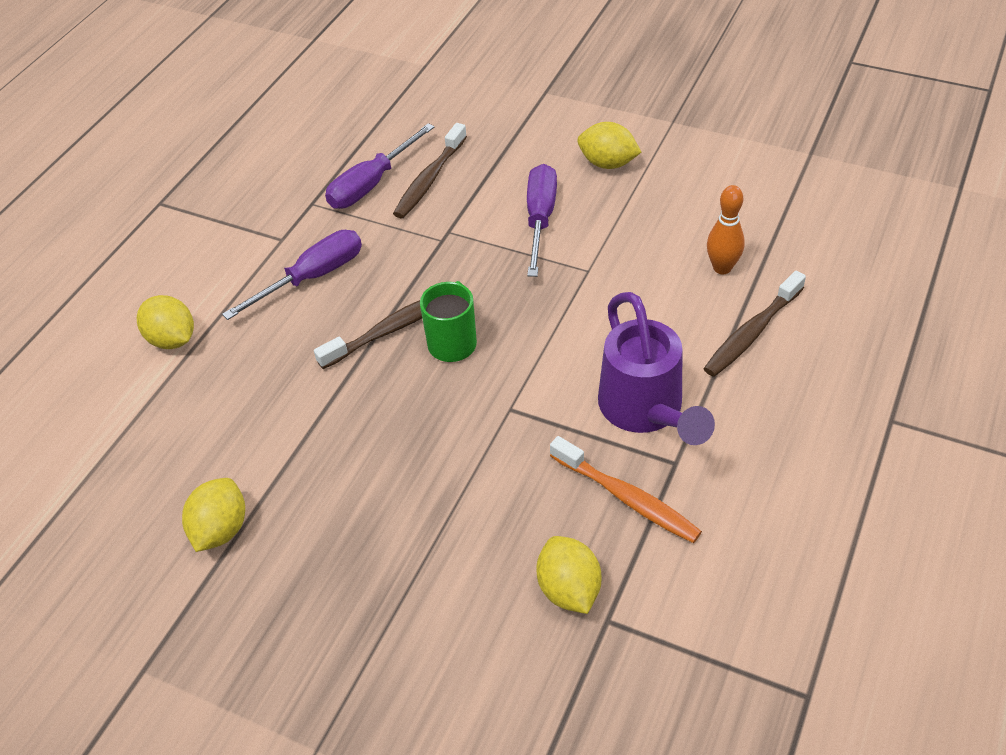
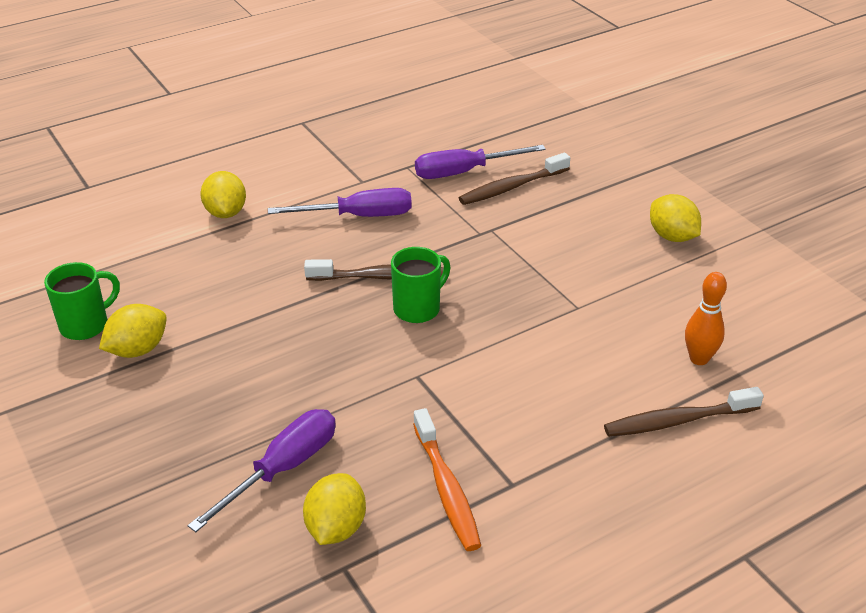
camera: 30 degrees right, 10 degrees down
(139, 534) = (86, 325): none -> green mug
(540, 219) = (573, 253): purple screwdriver -> purple screwdriver (282, 469)
(645, 411) = (525, 433): purple watering can -> none

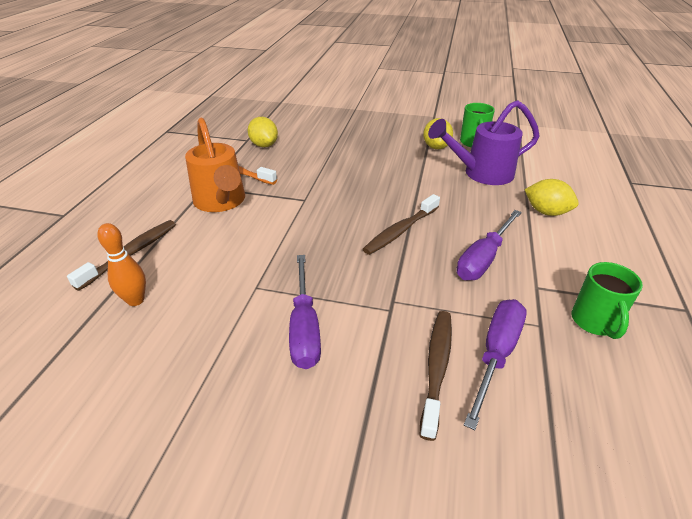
camera: 135 degrees right, 0 degrees up
(182, 281) = (481, 174): none -> purple watering can
(282, 469) = (310, 148): purple screwdriver -> purple screwdriver (304, 328)
(418, 308) = (352, 227): green mug -> green mug (594, 322)
(517, 437) = (221, 202): none -> orange watering can
(672, 236) = (231, 416): yellow lemon -> none

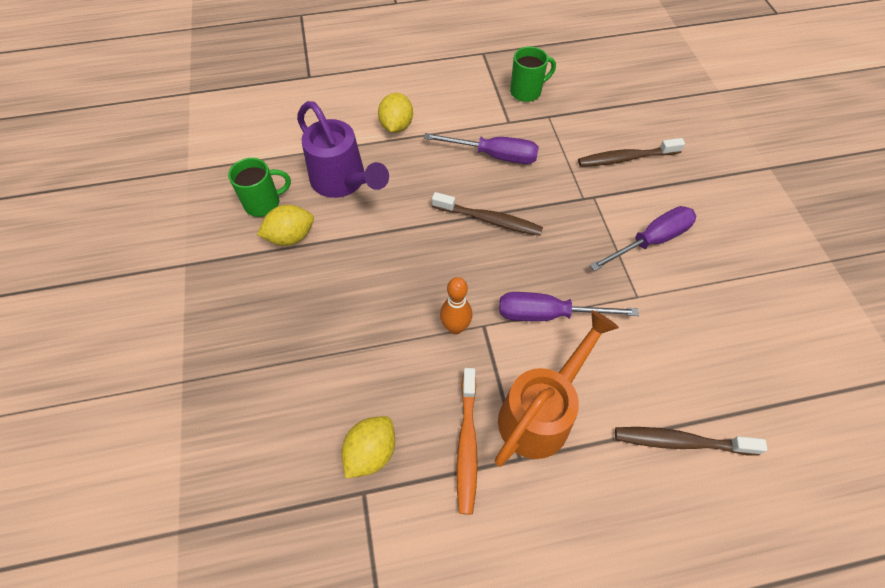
camera: 115 degrees left, 20 degrees up
(135, 300) = (723, 382): orange bowling pin -> orange bowling pin (455, 327)
(496, 354) = (592, 133): purple screwdriver -> purple screwdriver (548, 314)

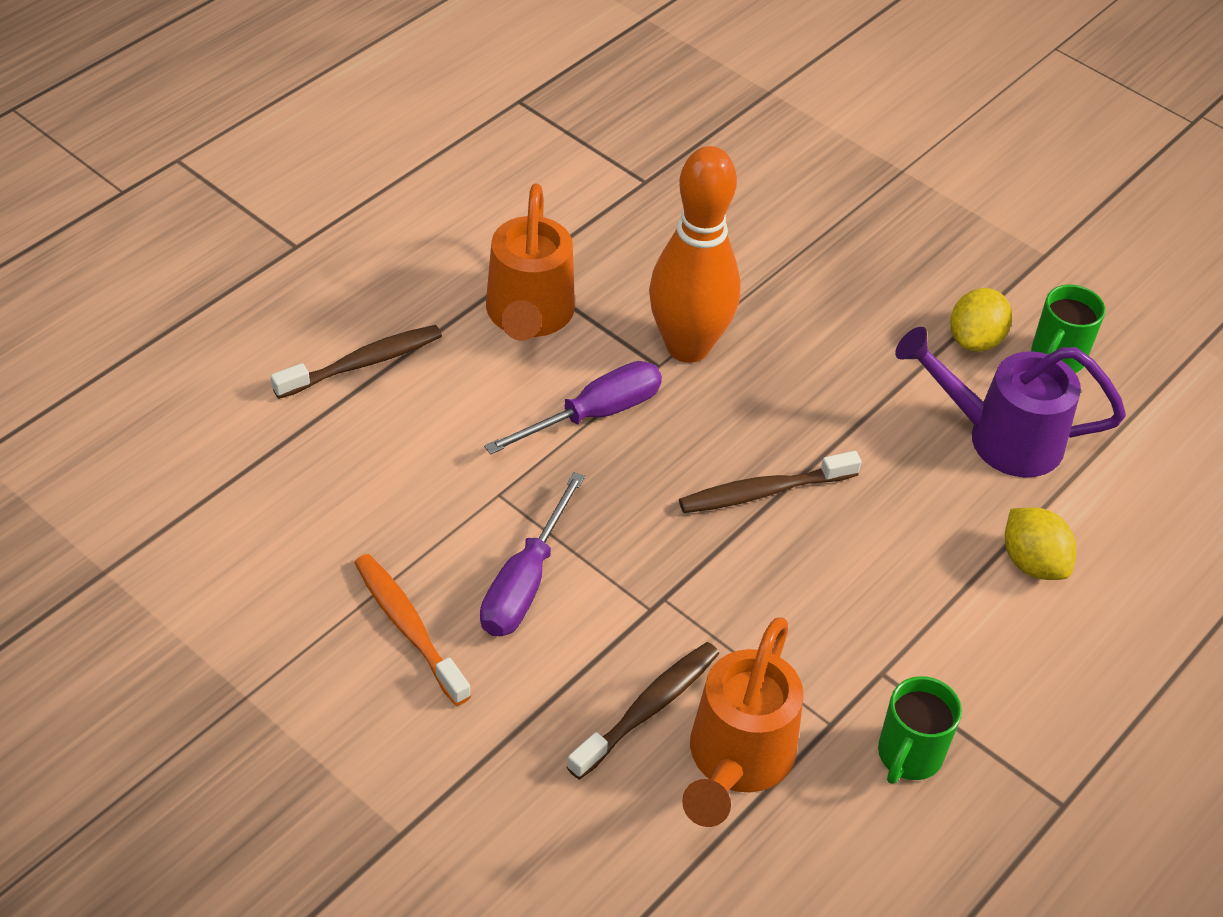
camera: 140 degrees right, 10 degrees down
(371, 452) = (667, 208): yellow lemon -> none
(455, 327) = (687, 347): orange bowling pin -> orange bowling pin, size x2.04
(467, 445) = (582, 256): orange toothbrush -> orange toothbrush (408, 627)
(494, 155) = (847, 595): purple screwdriver -> none
(601, 123) = (736, 761): none -> orange watering can

